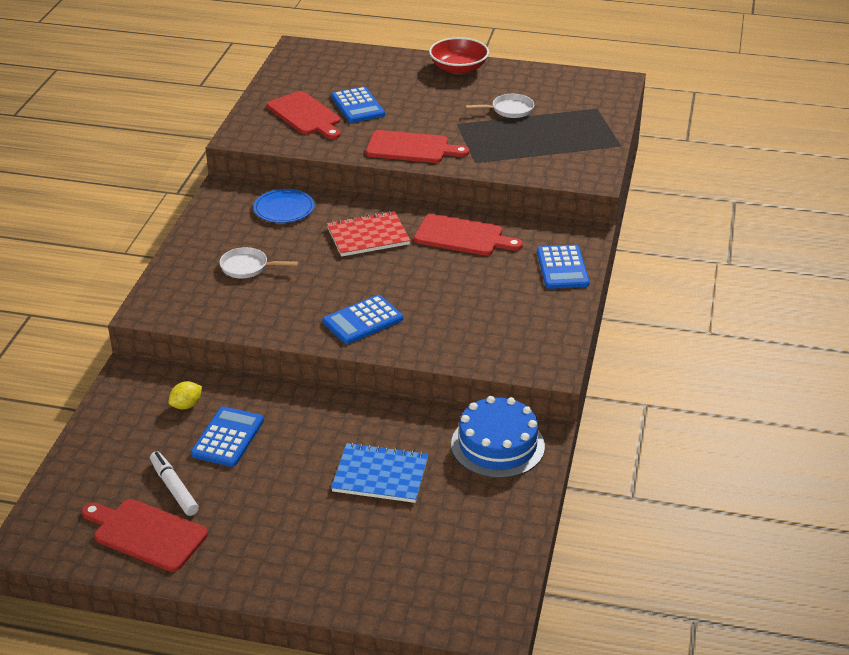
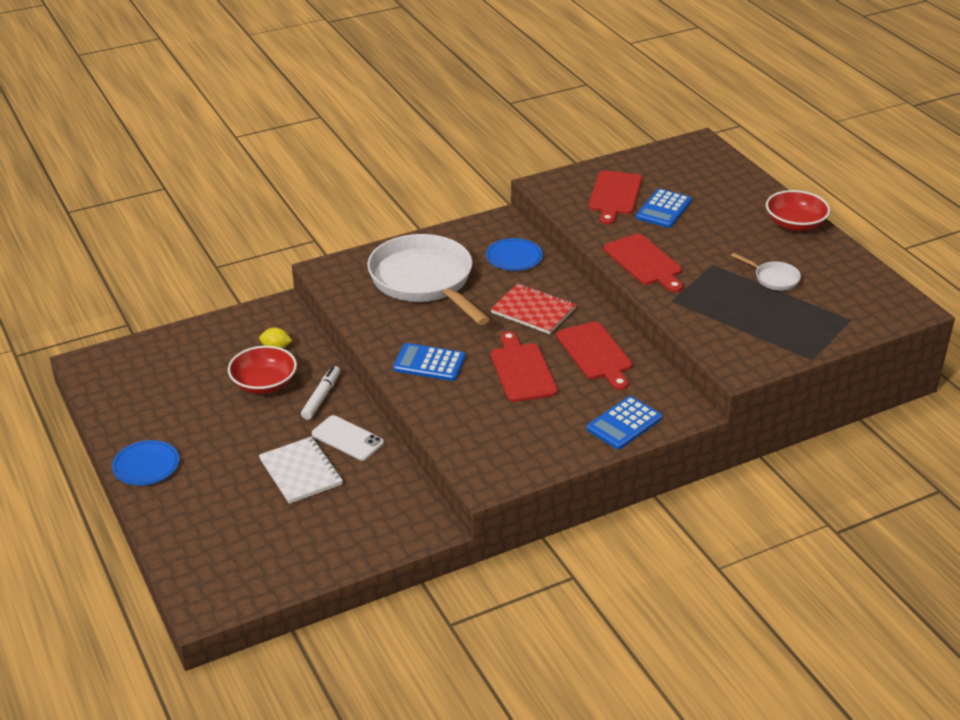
camera: 50 degrees right, 0 degrees up
(146, 533) = (138, 404): red cutting board -> red cutting board (522, 370)
(174, 488) = (191, 390): white marker -> white marker (321, 397)
(228, 437) = (264, 383): blue calculator -> red bowl
(247, 267) = (424, 281): white pan -> white pan, size x2.45
(247, 571) = (146, 465): none -> blue plate
(370, 426) = (347, 438): none -> white phone
(380, 475) = (300, 472): blue notebook -> white notebook
(497, 445) = (396, 511): blue cake -> none

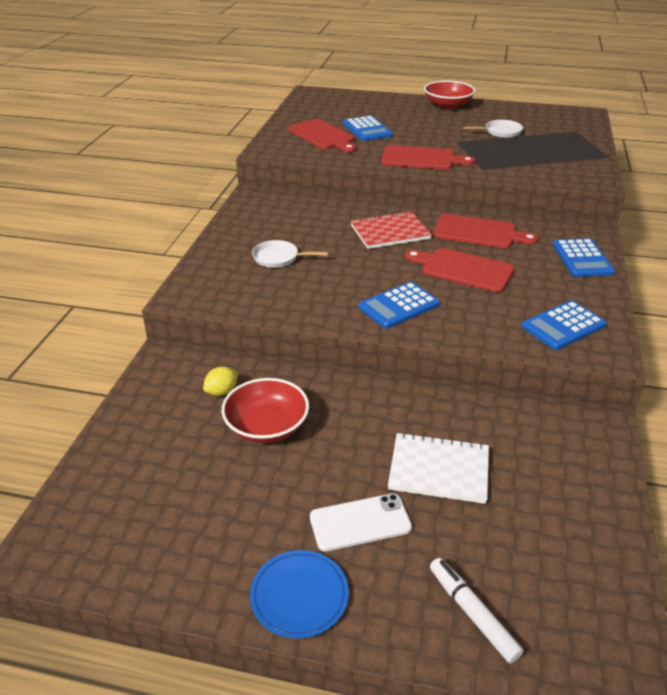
camera: 50 degrees left, 0 degrees up
(321, 397) = (335, 400): white marker -> white marker (472, 613)
(347, 438) = (417, 413): white phone -> white phone (360, 522)
(424, 281) = (279, 258): white pan -> white pan, size x0.41
(499, 449) = (563, 326): none -> blue calculator
(514, 257) = (308, 210): blue plate -> none

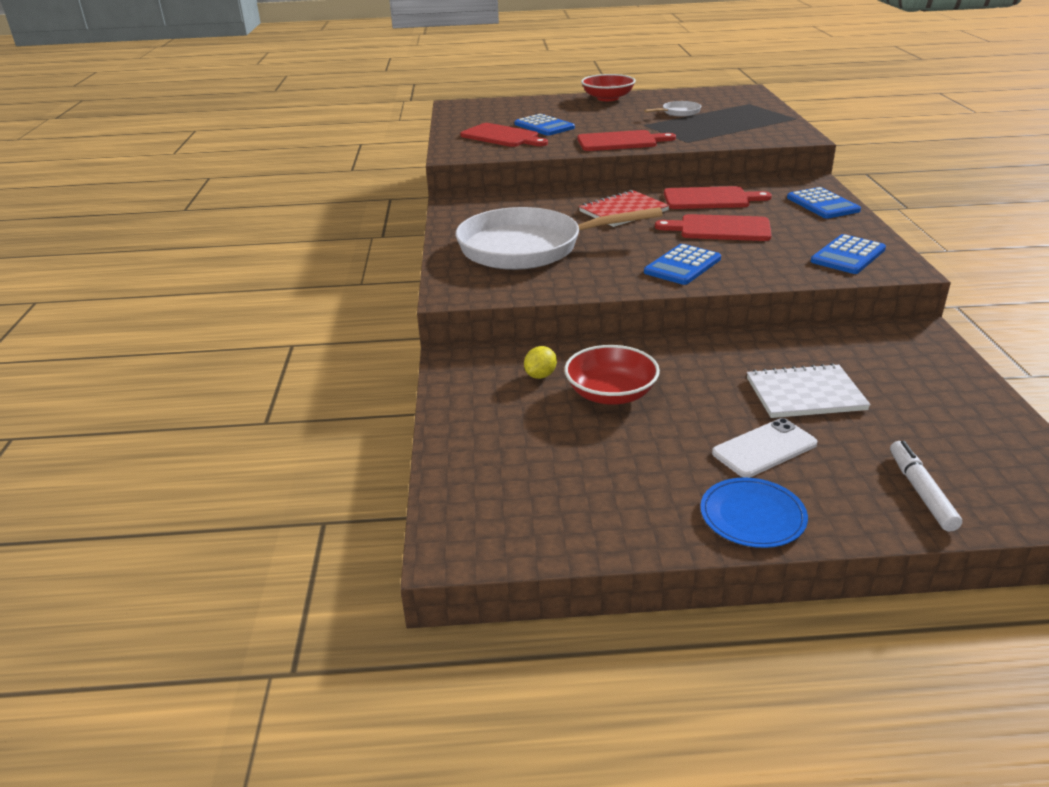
camera: 15 degrees left, 5 degrees down
(279, 258) = (528, 248): white pan -> white pan, size x2.45
(472, 613) = (921, 492): white marker -> white marker turned 45 degrees clockwise

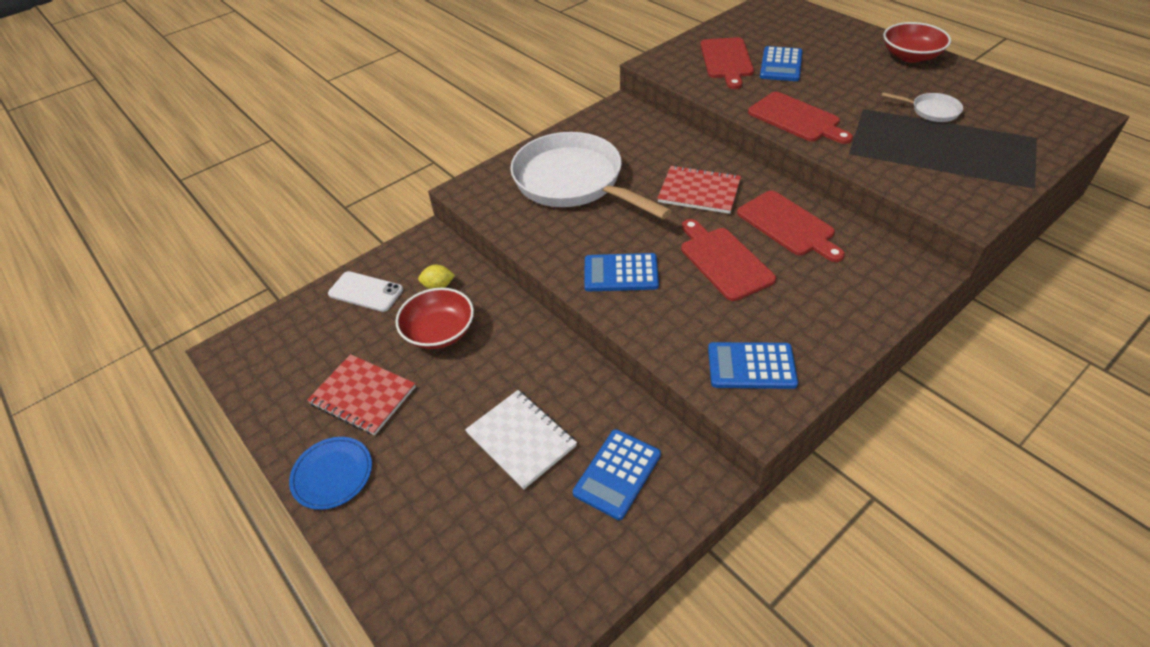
camera: 55 degrees right, 15 degrees up
(652, 465) = (363, 395): none -> red notebook
(764, 448) = (422, 446): white phone -> white phone (366, 292)
(822, 204) = (867, 301): blue calculator -> blue calculator (617, 474)
(921, 492) = (421, 566): white marker -> none

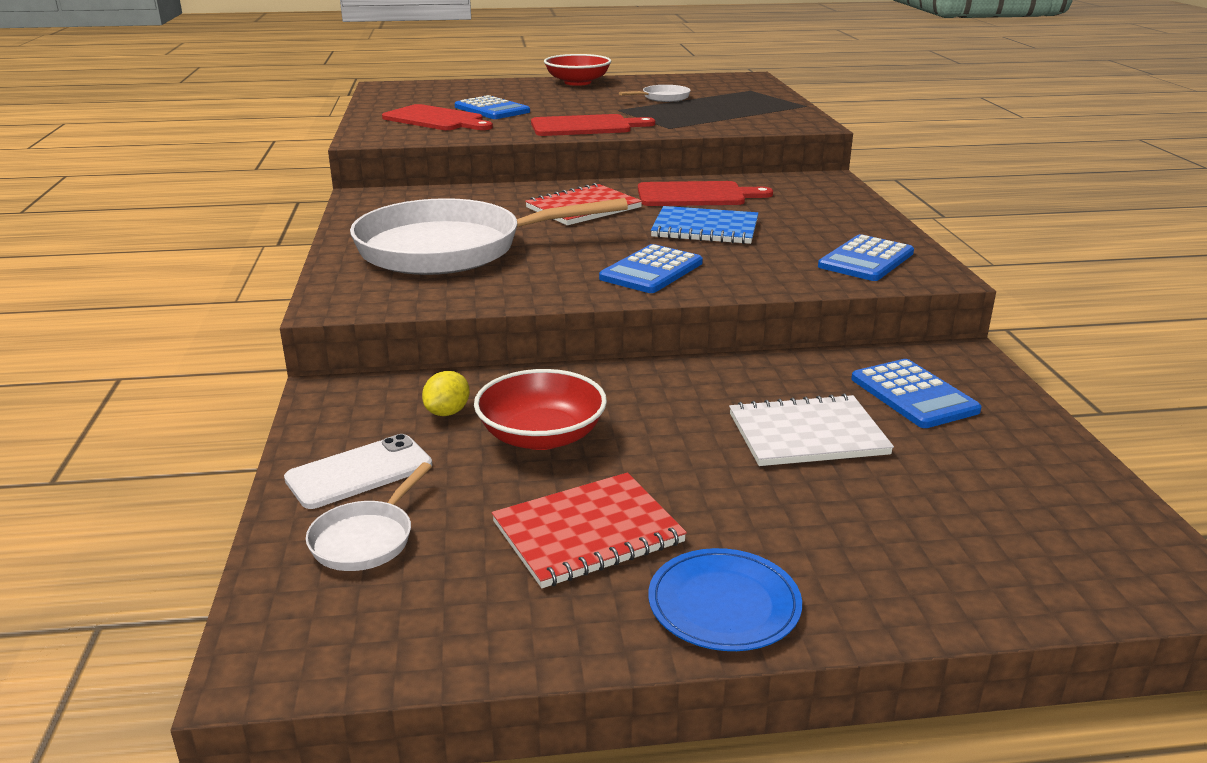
camera: 60 degrees left, 20 degrees down
(317, 326) = (366, 539): none -> white pan
(724, 261) = (705, 228): red cutting board -> blue notebook

